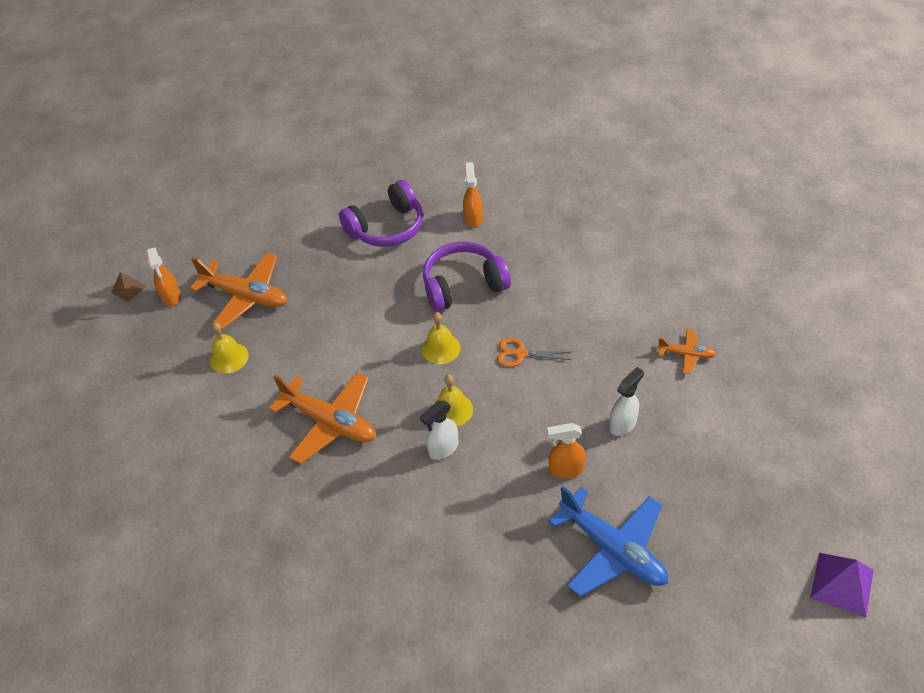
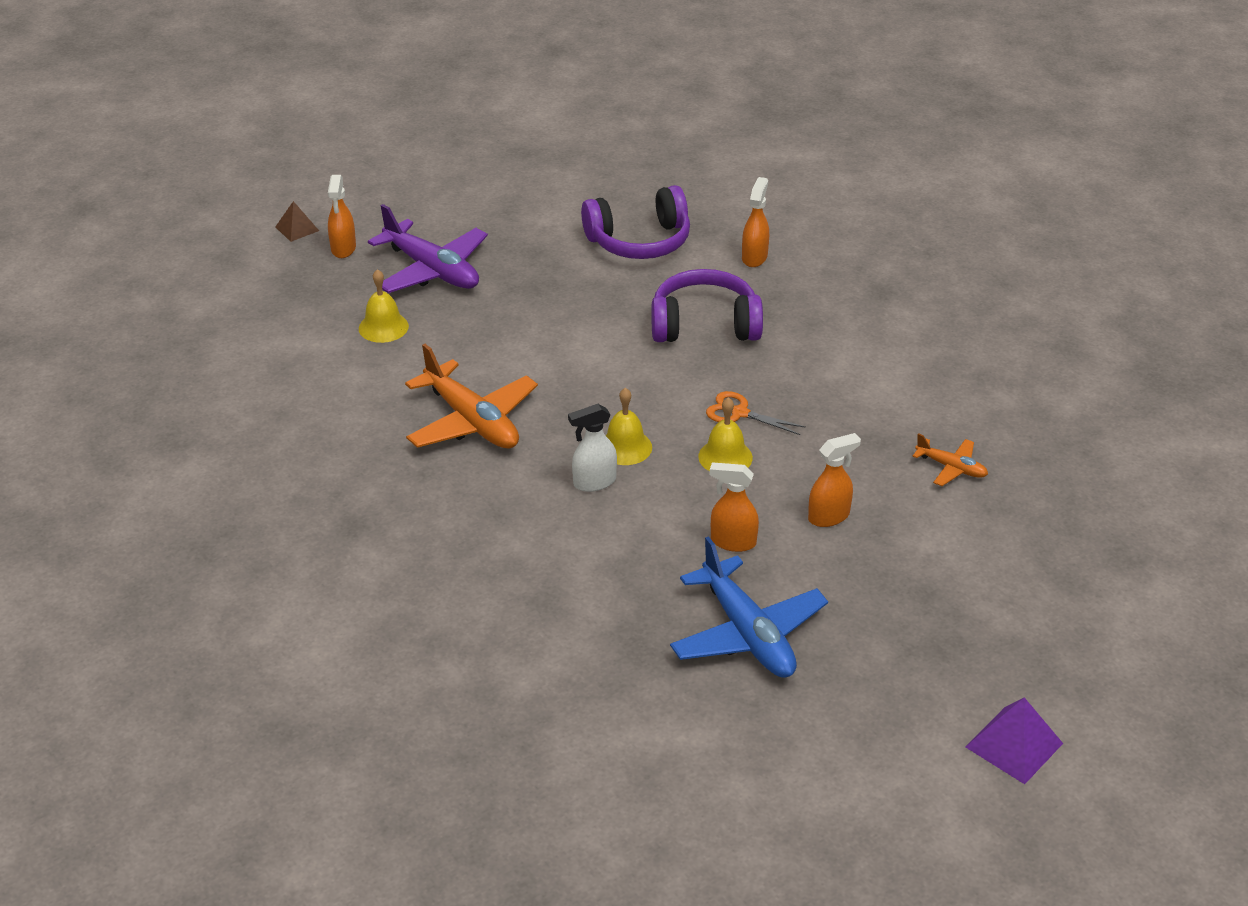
camera: 15 degrees right, 10 degrees down
(246, 296) = (432, 270): orange plane -> purple plane
(441, 348) = (642, 382): yellow bell -> yellow bell (725, 457)
(623, 424) = (829, 516): white spray bottle -> orange spray bottle

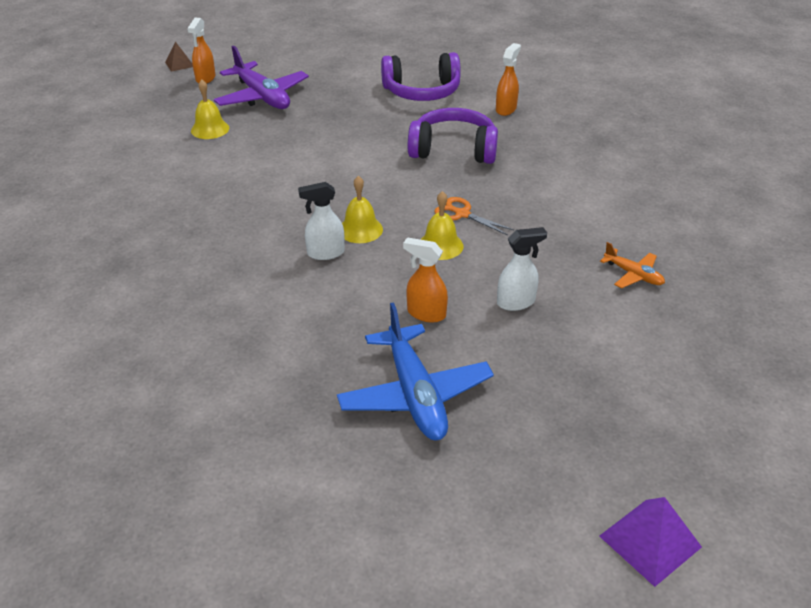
camera: 10 degrees right, 0 degrees up
(472, 421) = (247, 198): orange plane -> none
(829, 516) = (516, 302): orange spray bottle -> white spray bottle

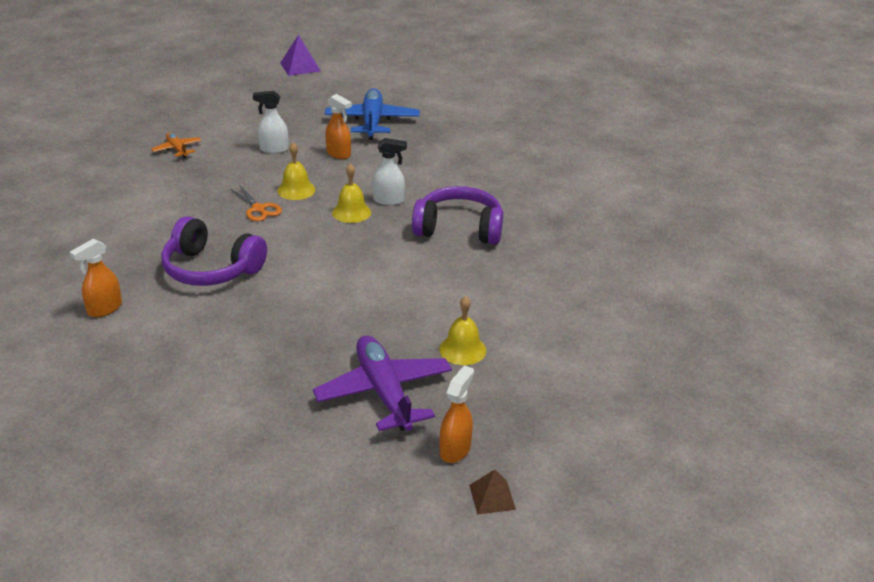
camera: 165 degrees left, 5 degrees down
(422, 92) = (176, 357): purple headphones -> purple headphones (459, 229)

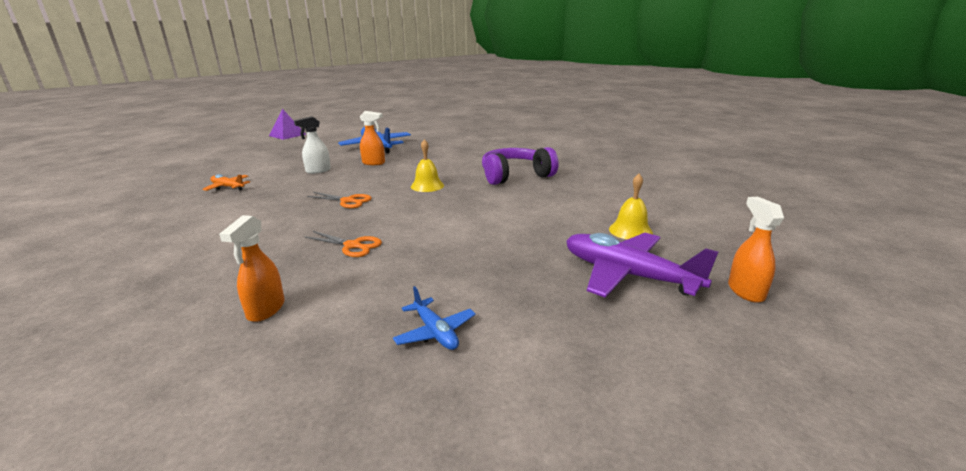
camera: 30 degrees left, 10 degrees down
(187, 375) = (435, 332): none -> blue plane
(211, 269) = (352, 246): purple headphones -> orange scissors
(296, 190) = (366, 185): yellow bell -> none
(389, 200) = (445, 175): white spray bottle -> none
(492, 497) = (832, 311): brown pyramid -> none

